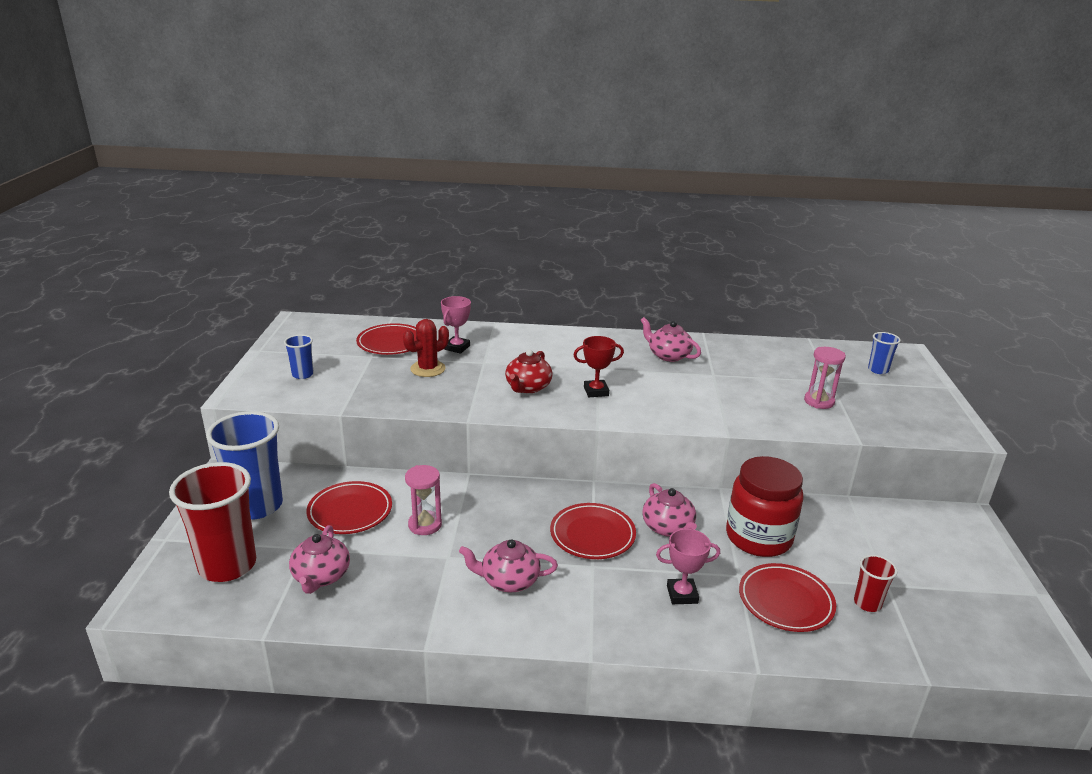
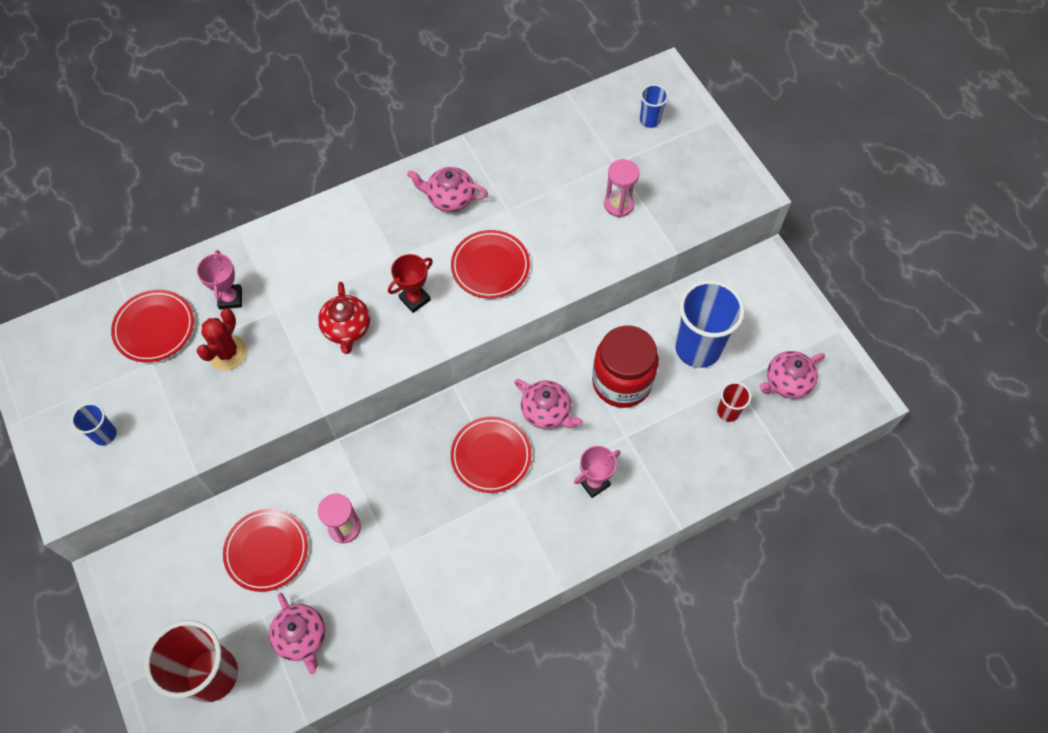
camera: 30 degrees left, 35 degrees up
(257, 506) = (176, 595): blue cup -> blue cup (698, 348)
(509, 580) = (455, 548): pink teapot -> pink teapot (787, 381)
(785, 601) = (671, 444): red plate -> red plate (490, 266)

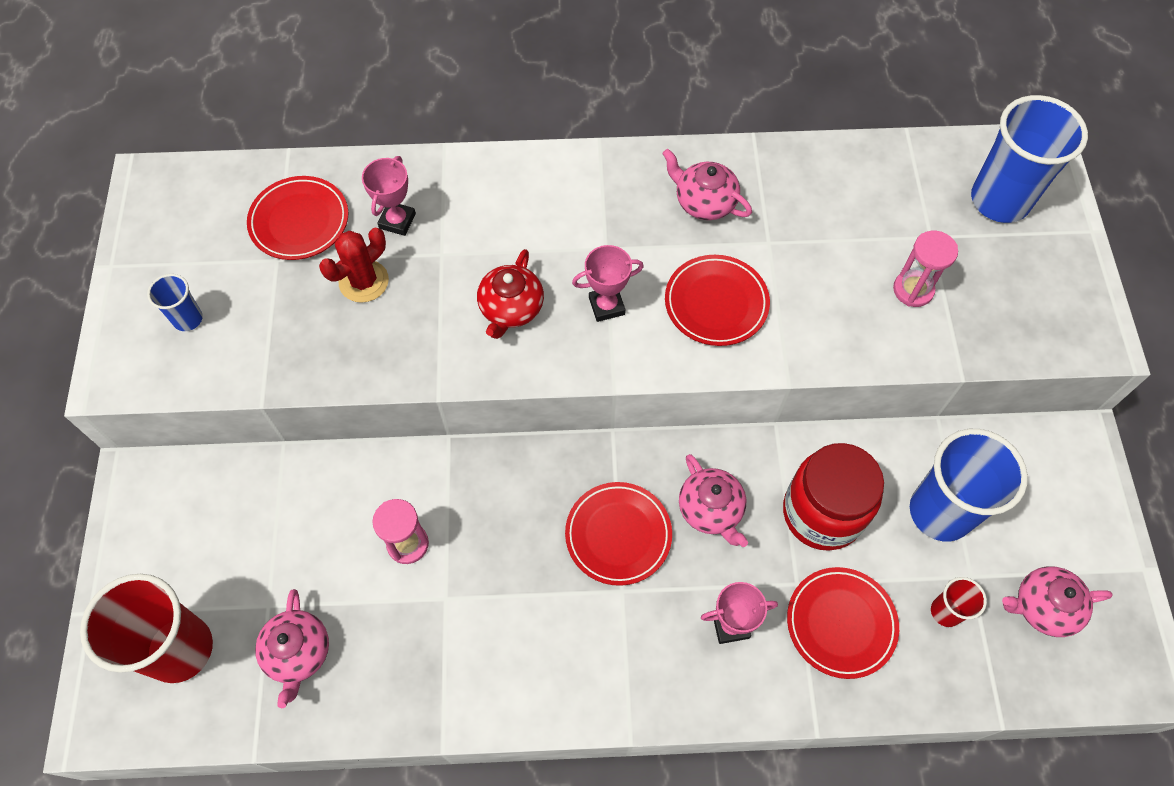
camera: 25 degrees right, 0 degrees up
(267, 551) = (309, 531): red plate -> red plate (841, 623)
(415, 299) = (606, 306): red trophy -> pink trophy
(650, 120) = (999, 200): blue cup -> blue cup, size x2.12

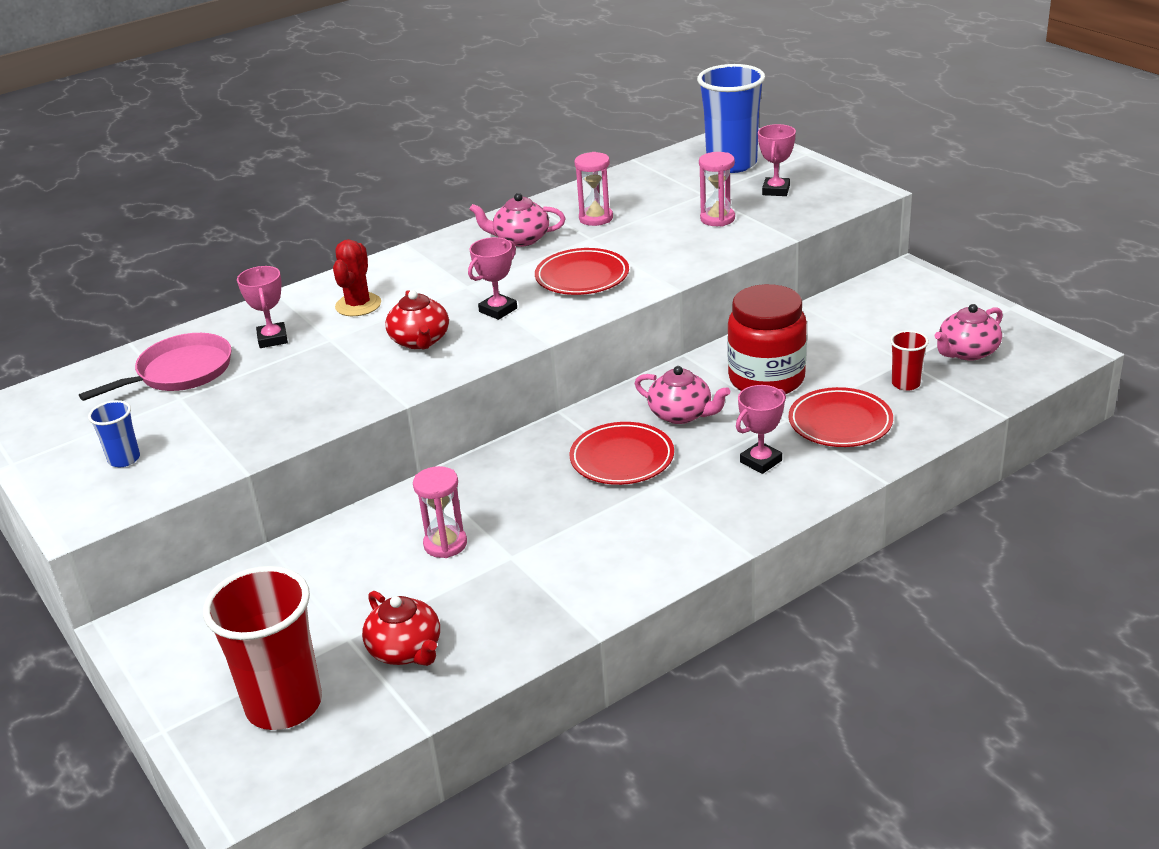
camera: 30 degrees left, 30 degrees down
(298, 653) = (406, 650): pink teapot -> red teapot
(299, 221) = (180, 372): red plate -> pink pan
(364, 281) = (275, 377): red cactus -> red cactus (358, 305)
(797, 211) = (596, 218): none -> pink hourglass
(940, 512) = (849, 342): blue cup -> none
(1009, 278) = (776, 190): none -> pink trophy

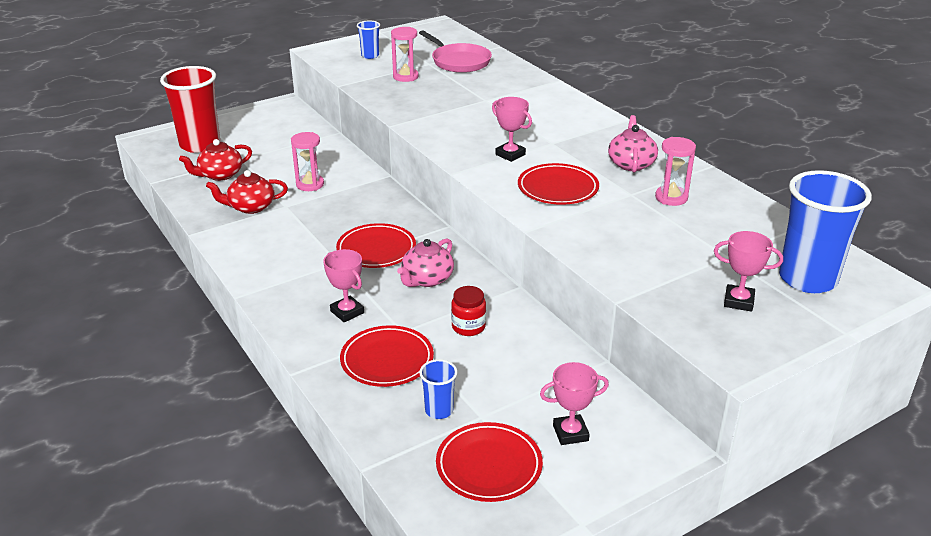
camera: 90 degrees right, 0 degrees up
(272, 339) = (491, 83): pink trophy -> pink trophy (570, 433)
(358, 305) = (531, 107): red cactus -> none
(420, 341) = (473, 128): red teapot -> red teapot (250, 207)
(717, 219) = (668, 260): pink hourglass -> pink hourglass (405, 77)
(766, 379) = (468, 327): red jar -> red jar, size x0.49
(906, 384) = (439, 410): red cup -> blue cup
(967, 352) = (489, 466): pink teapot -> red plate

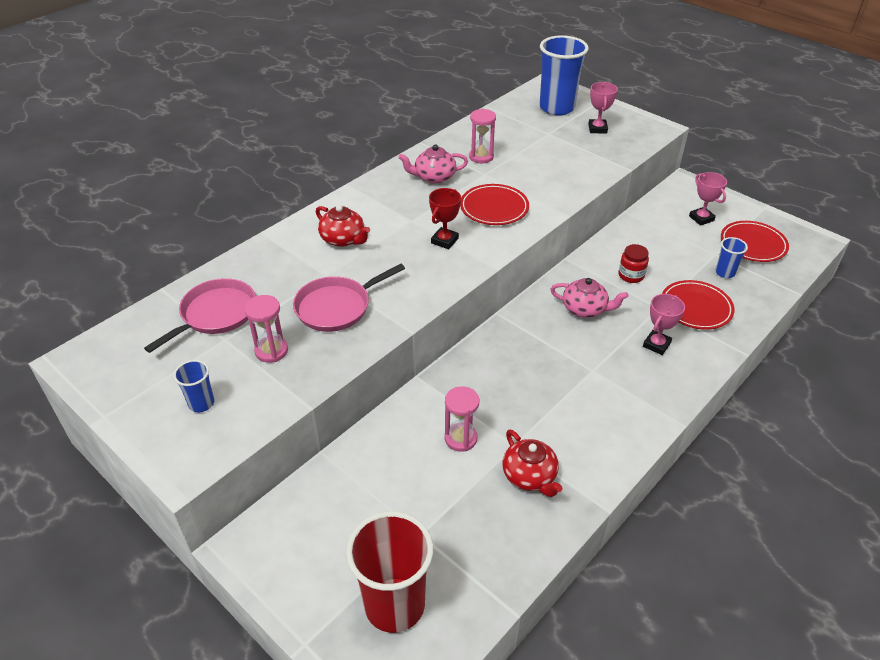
camera: 105 degrees left, 10 degrees up
(220, 175) = (470, 540): red teapot -> red teapot (343, 239)
(376, 250) = (559, 350): red plate -> none
(440, 101) = (336, 307): none -> pink pan
(510, 154) = (444, 241): pink trophy -> red trophy

